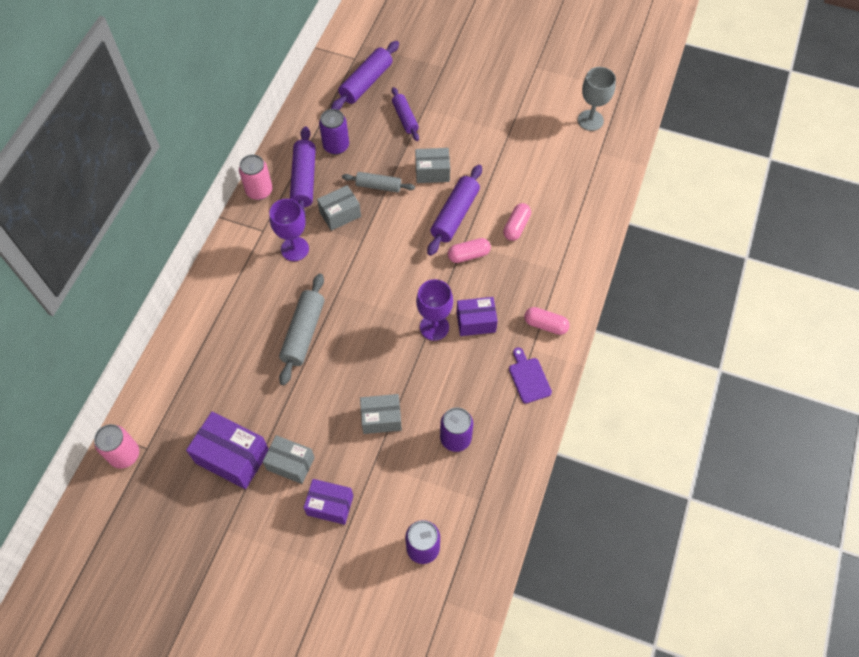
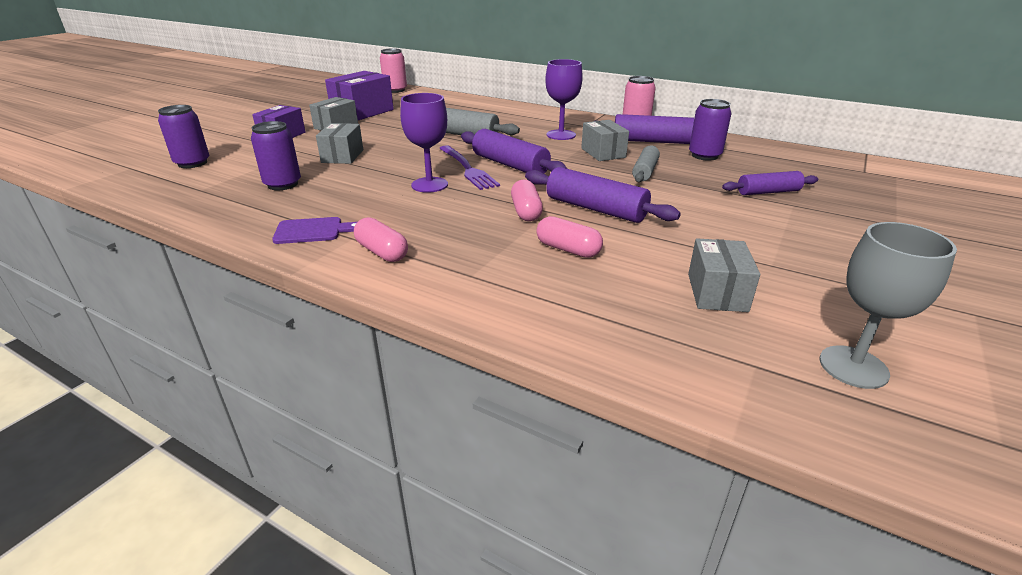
camera: 100 degrees right, 30 degrees down
(366, 82) = (822, 175): purple rolling pin -> purple rolling pin (510, 165)
(395, 307) = (468, 169): none -> purple fork
(432, 172) = (672, 201): grey box -> grey box (717, 292)
(476, 322) = (420, 207): purple box -> none
(545, 325) = (382, 252): pink capsule -> pink capsule turned 75 degrees counterclockwise

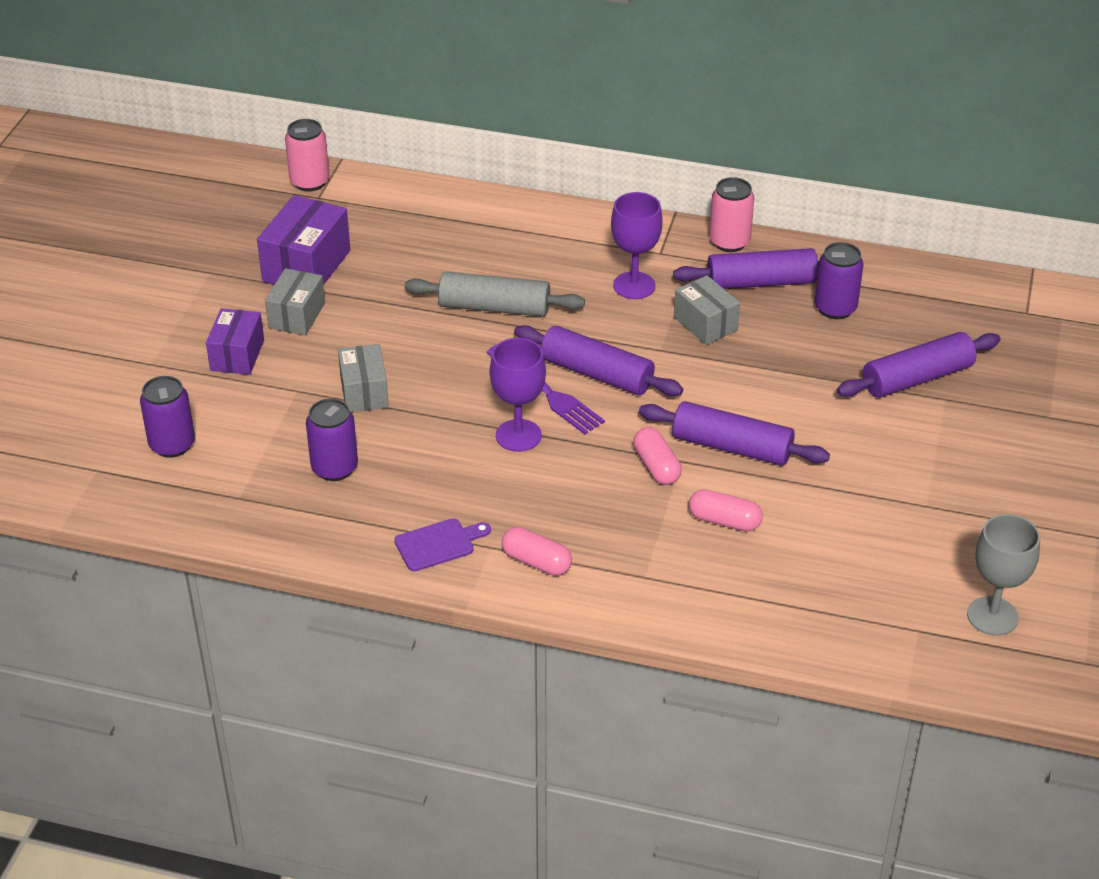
camera: 15 degrees left, 10 degrees up
(645, 171) = (769, 359): grey rolling pin -> none
(717, 292) = (879, 553): grey box -> none
(768, 192) = (917, 378): purple rolling pin -> purple rolling pin, size x1.55

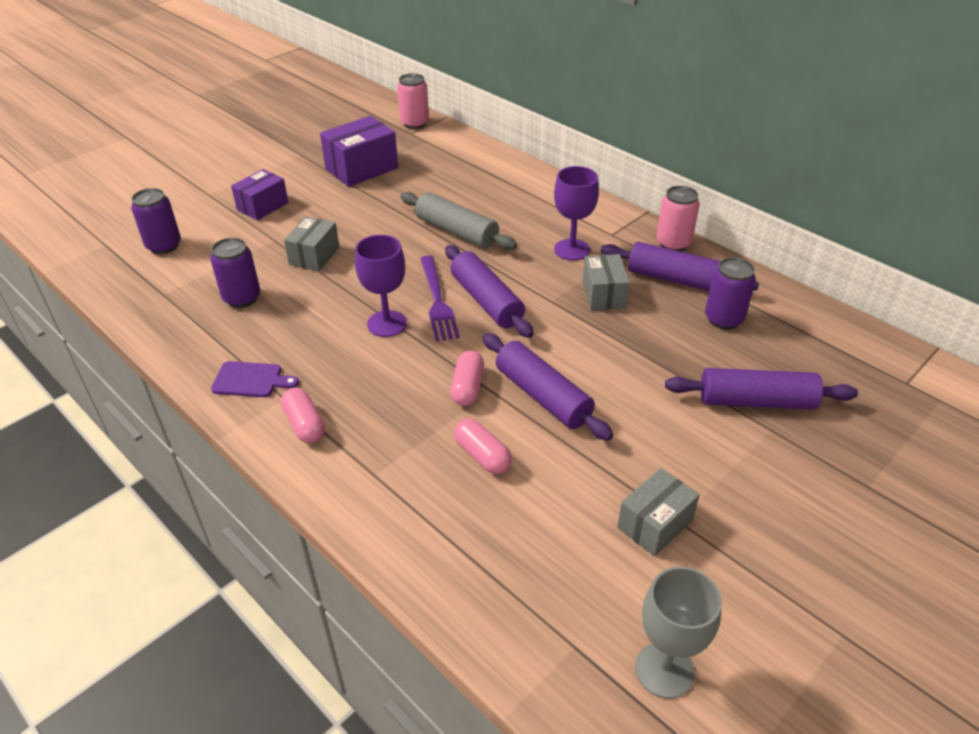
camera: 30 degrees right, 0 degrees up
(297, 315) = (324, 195): grey box -> grey box (655, 524)

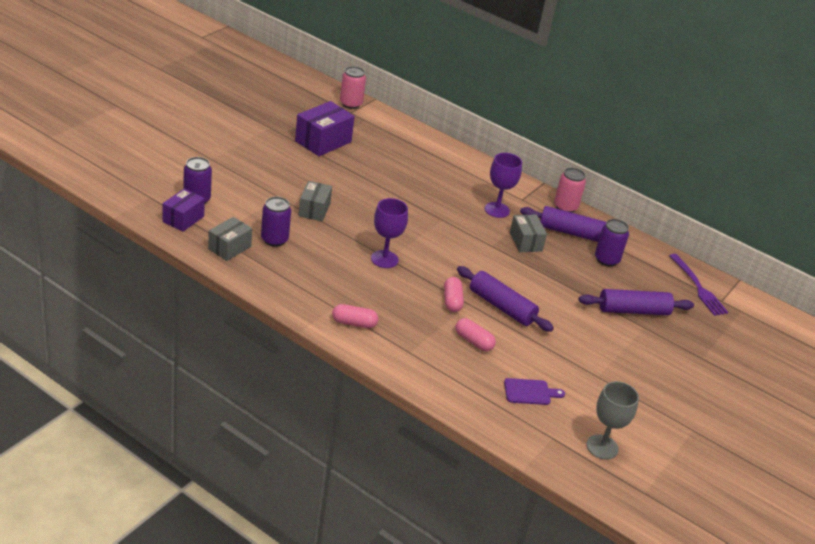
camera: 15 degrees left, 5 degrees down
(251, 380) = (306, 295): purple cutting board -> purple cutting board (530, 392)
(262, 206) = (258, 170): purple box -> purple box (183, 219)
(305, 425) = (354, 323): pink capsule -> pink capsule turned 45 degrees counterclockwise
(438, 301) = (414, 245): purple fork -> purple fork (699, 288)
(457, 231) = (412, 194): grey rolling pin -> none
(486, 301) = (447, 245): purple rolling pin -> none
(655, 524) = (584, 378): grey box -> grey box (229, 248)

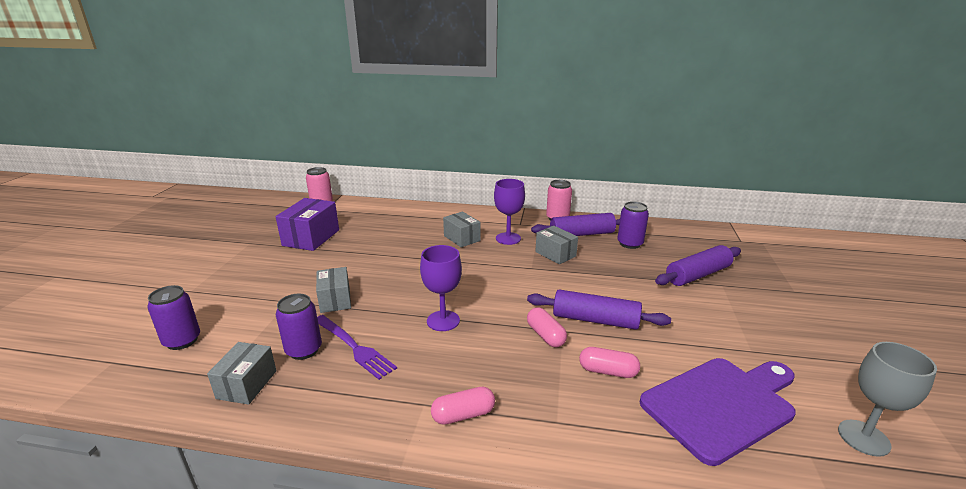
camera: 20 degrees left, 10 degrees down
(183, 219) = (168, 372): purple box -> none
(454, 193) = (462, 238): none -> grey box
(530, 392) = (721, 405): purple cutting board -> purple cutting board, size x2.18
(699, 288) = (714, 238): purple fork -> purple fork (355, 347)

